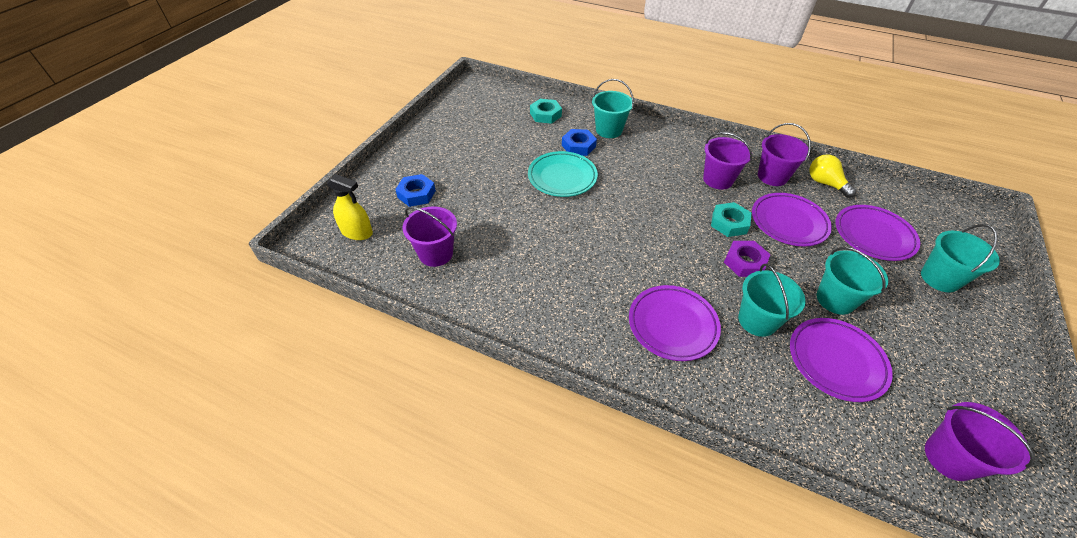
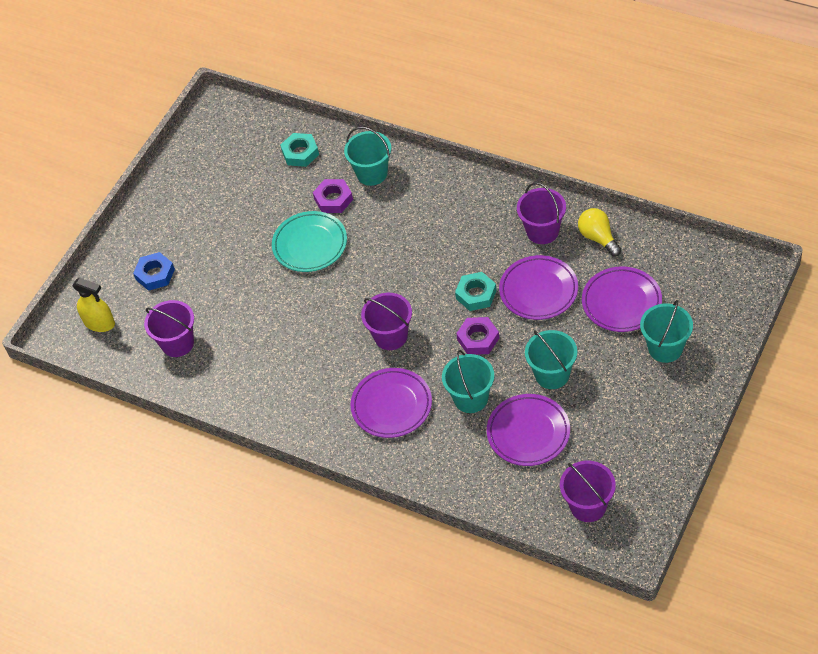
camera: 10 degrees right, 5 degrees up
(578, 146) = (333, 199): blue nut -> purple nut
(718, 179) = (480, 239): purple bucket -> purple bucket (391, 336)

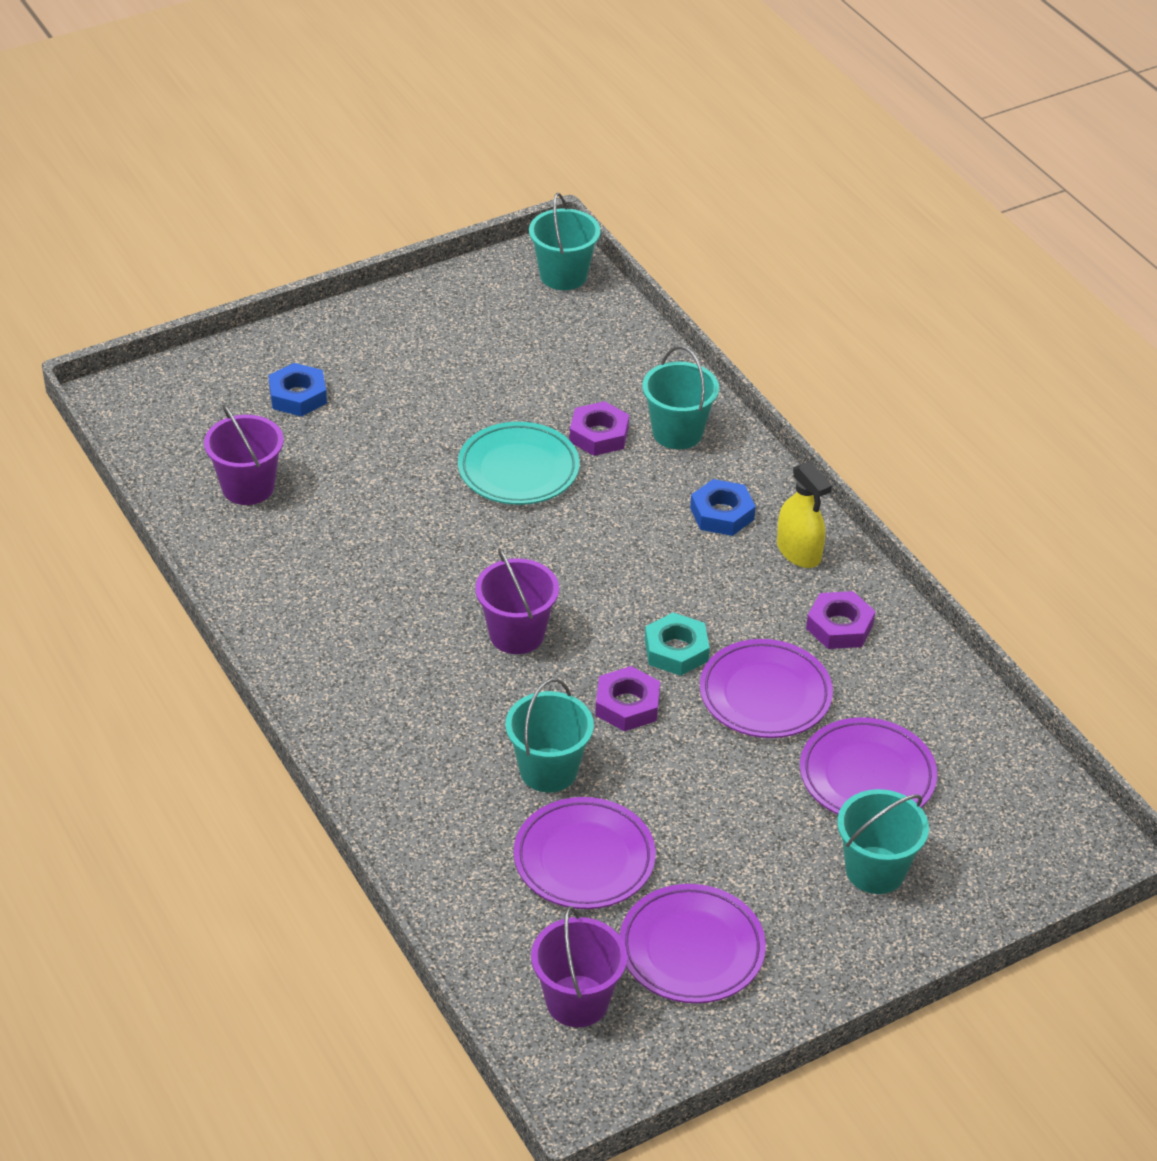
camera: 25 degrees right, 10 degrees down
(99, 323) = (180, 411): yellow spray bottle -> yellow spray bottle (798, 552)
(300, 153) = (608, 360): turquoise nut -> none
(391, 406) = (438, 716): purple plate -> purple plate (691, 949)
(433, 205) = (722, 514): none -> blue nut
(542, 231) = (839, 626): purple bucket -> purple nut
(552, 374) = (685, 808): turquoise bucket -> turquoise bucket (563, 275)
(598, 238) = (910, 678): yellow light bulb -> none

